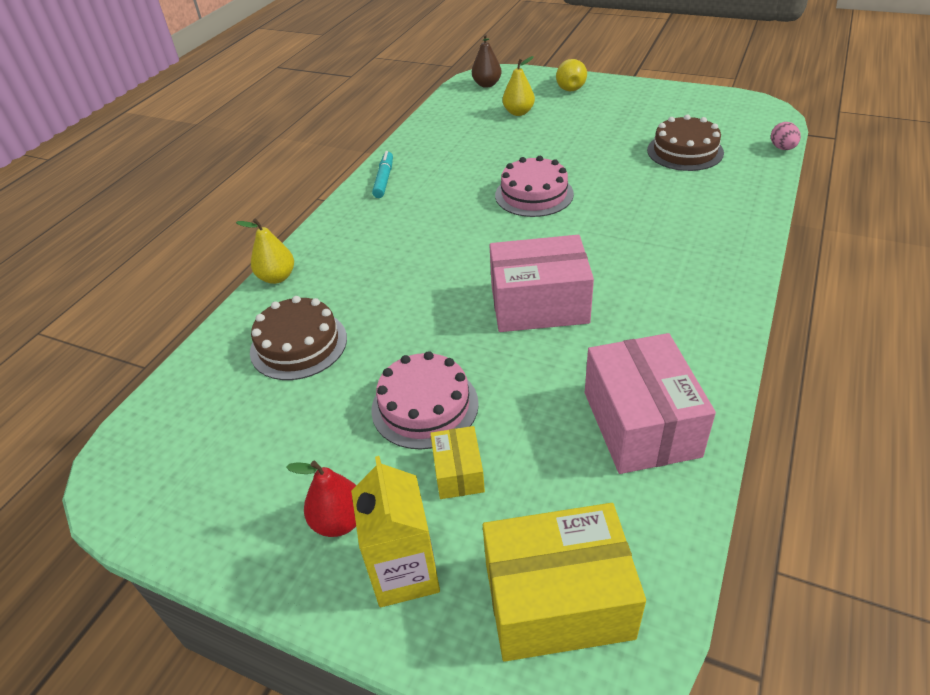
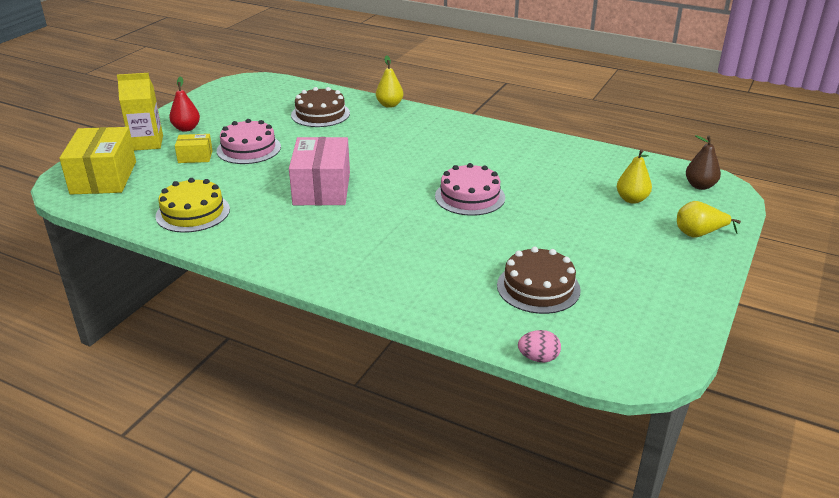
camera: 90 degrees right, 10 degrees down
(384, 179) = (507, 136): turquoise marker -> none
(640, 423) = (193, 212): pink box -> yellow cake

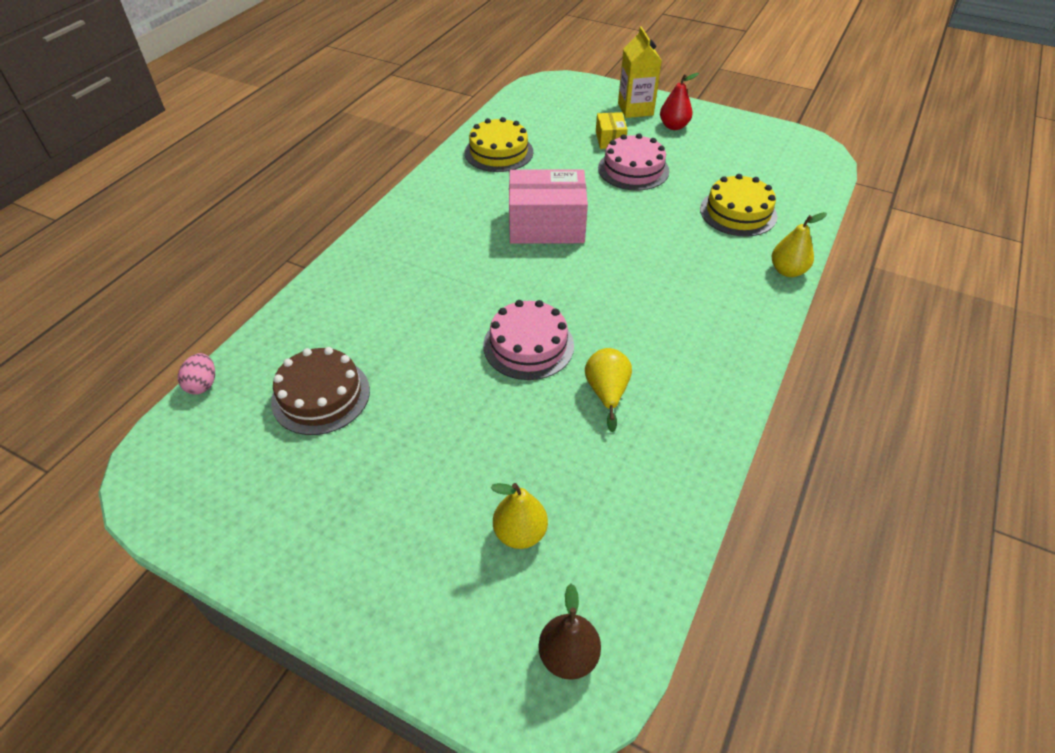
camera: 90 degrees right, 15 degrees up
(103, 177) = (563, 98): yellow box -> none
(320, 114) = (738, 212): brown cake -> yellow cake
(699, 234) = (411, 609): yellow pear -> yellow pear (607, 393)

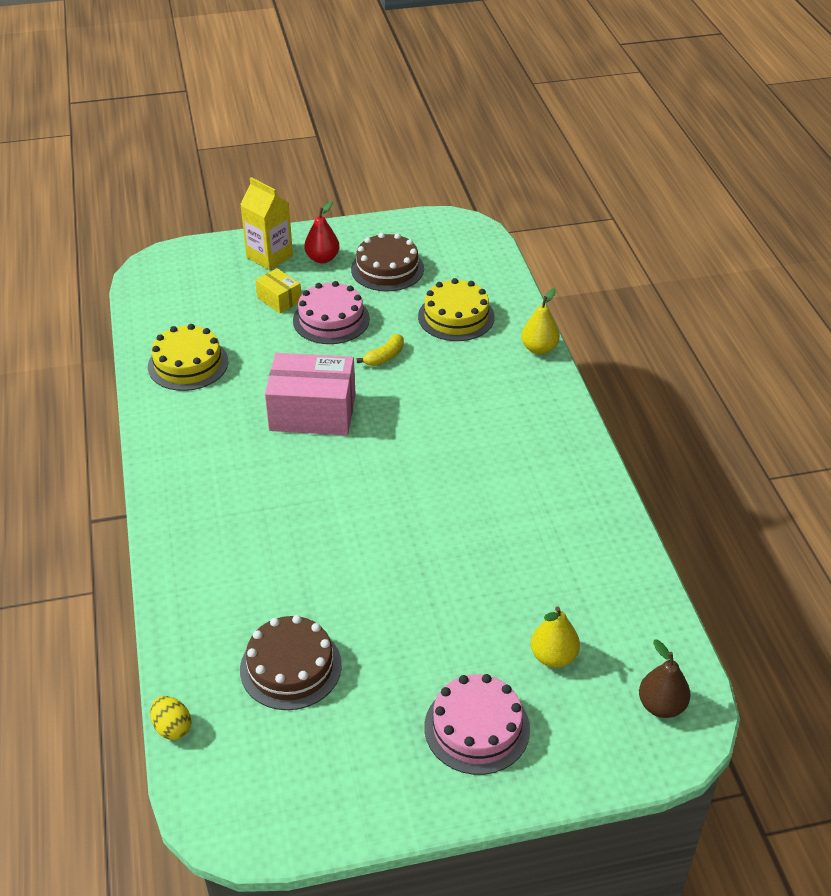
camera: 40 degrees left, 5 degrees down
(203, 384) = (172, 727): pink egg -> yellow egg
(528, 345) = (411, 522): pink cake -> pink cake (477, 728)
(546, 225) = (312, 412): pink box -> pink box turned 45 degrees clockwise
(607, 393) = (508, 522): yellow pear -> none
(645, 214) = (384, 357): none -> yellow banana
(717, 154) = (387, 269): none -> brown cake

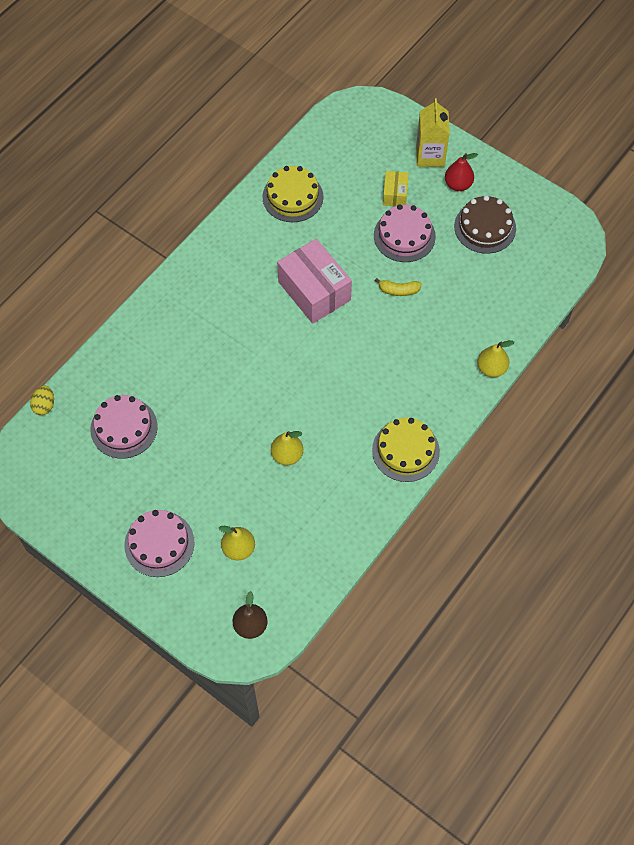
camera: 50 degrees right, 20 degrees up
(290, 667) = (124, 428): brown cake -> pink cake
(456, 317) = (476, 300): yellow cake -> yellow cake (405, 450)
(479, 546) = (287, 455): none -> yellow pear

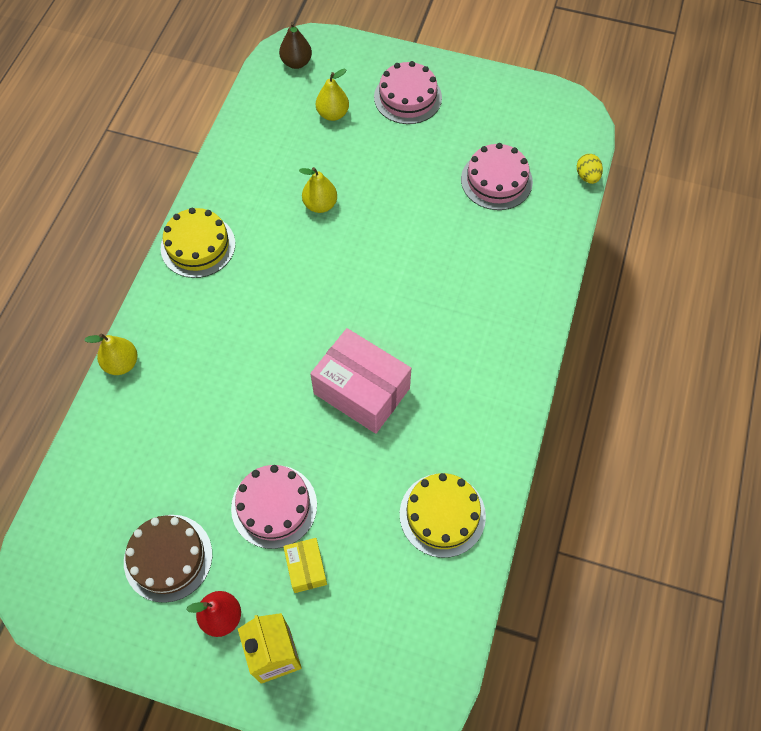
camera: 160 degrees right, 0 degrees up
(398, 290) = (259, 425): yellow banana -> none

